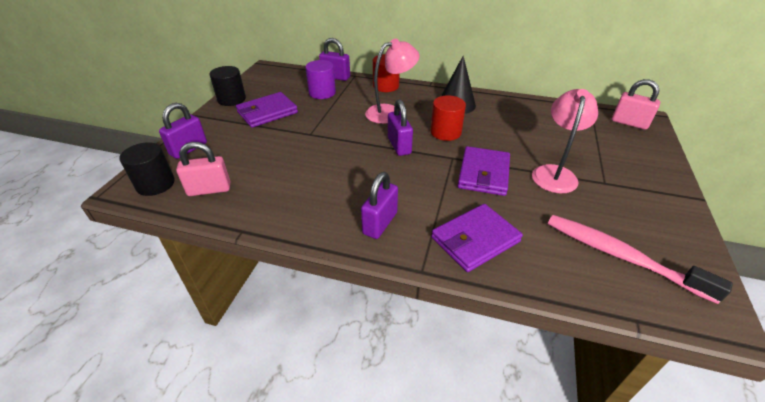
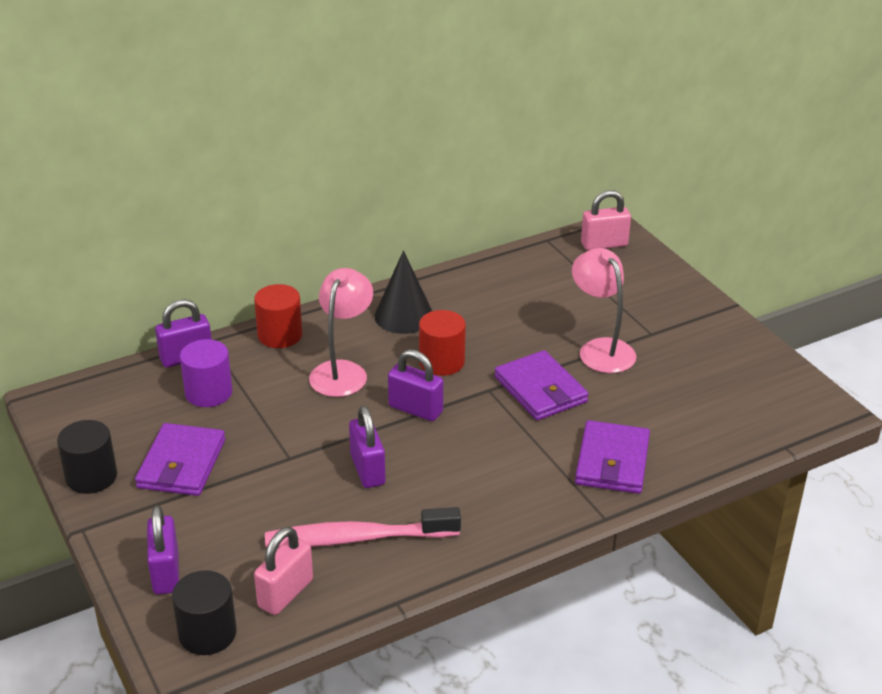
camera: 45 degrees left, 5 degrees down
(380, 223) = (515, 503): purple padlock -> purple padlock (367, 470)
(620, 256) = (729, 401): pink toothbrush -> pink toothbrush (356, 538)

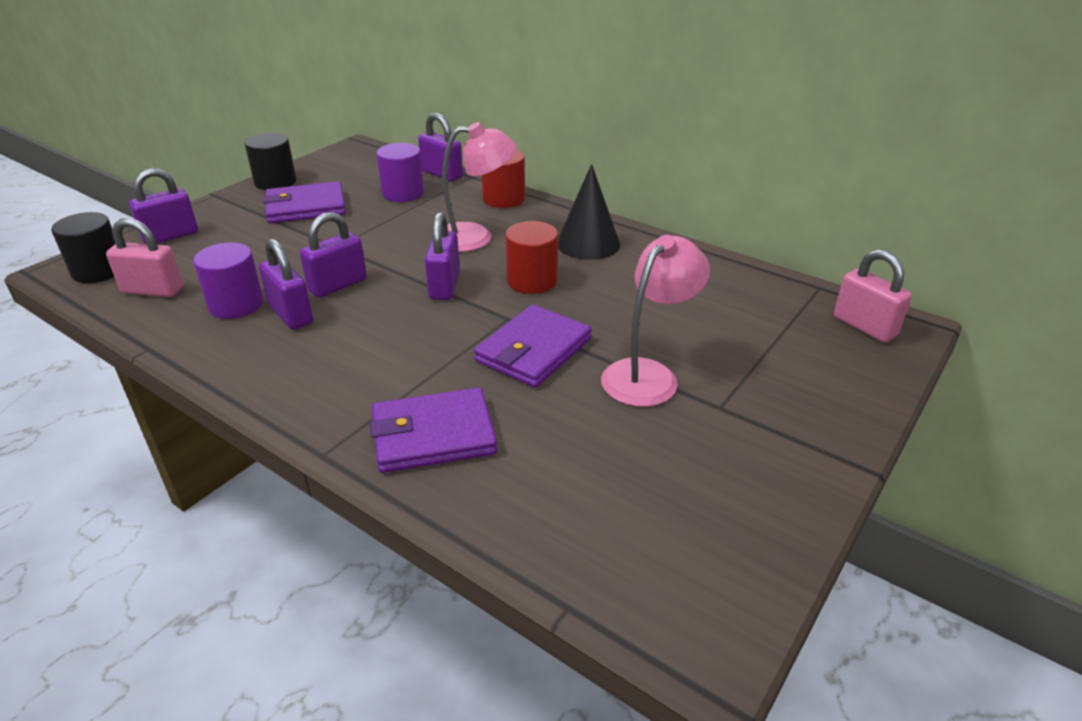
camera: 65 degrees right, 0 degrees up
(356, 538) = (236, 304): pink toothbrush -> purple cylinder
(399, 506) = (291, 314): none -> purple padlock

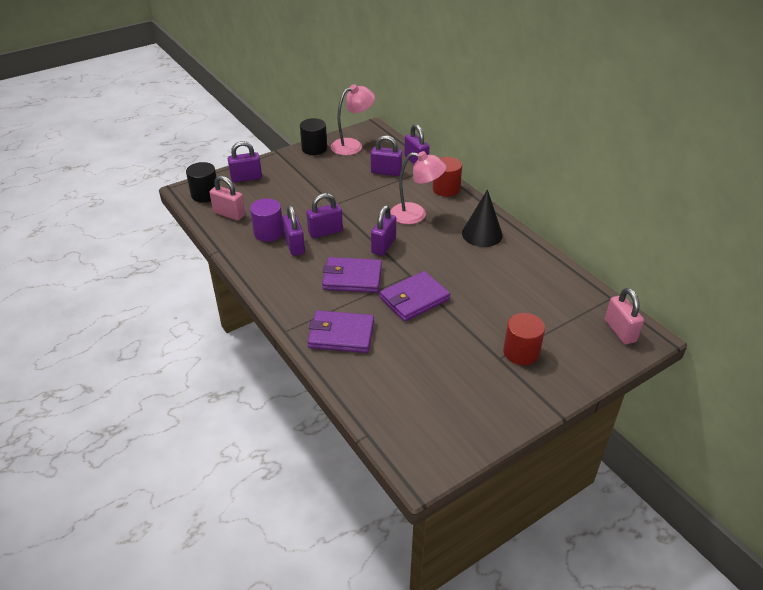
camera: 20 degrees right, 5 degrees up
(306, 207) = (325, 172): purple wallet -> purple wallet (352, 278)
(403, 193) = (386, 172): purple cylinder -> purple padlock
(532, 281) = (435, 253): red cylinder -> red cylinder (521, 352)
(648, 374) = (470, 329): pink lamp -> pink lamp (352, 145)

